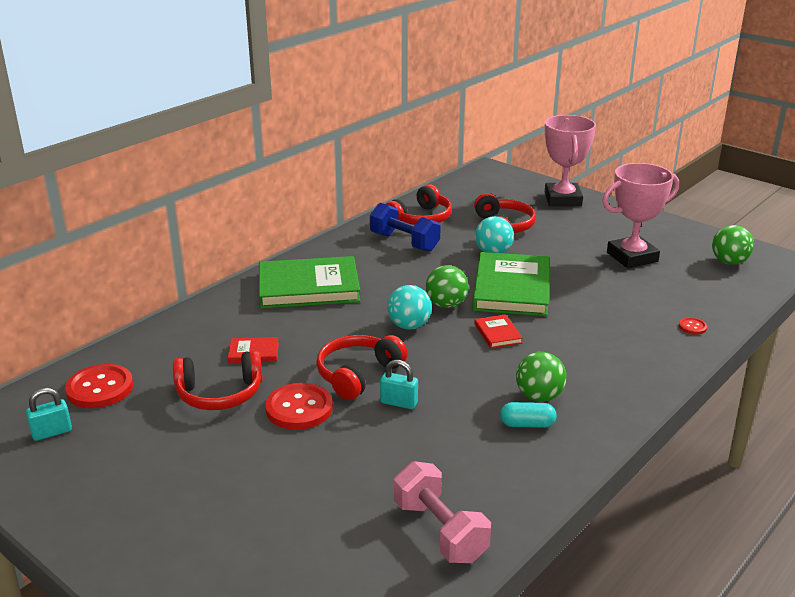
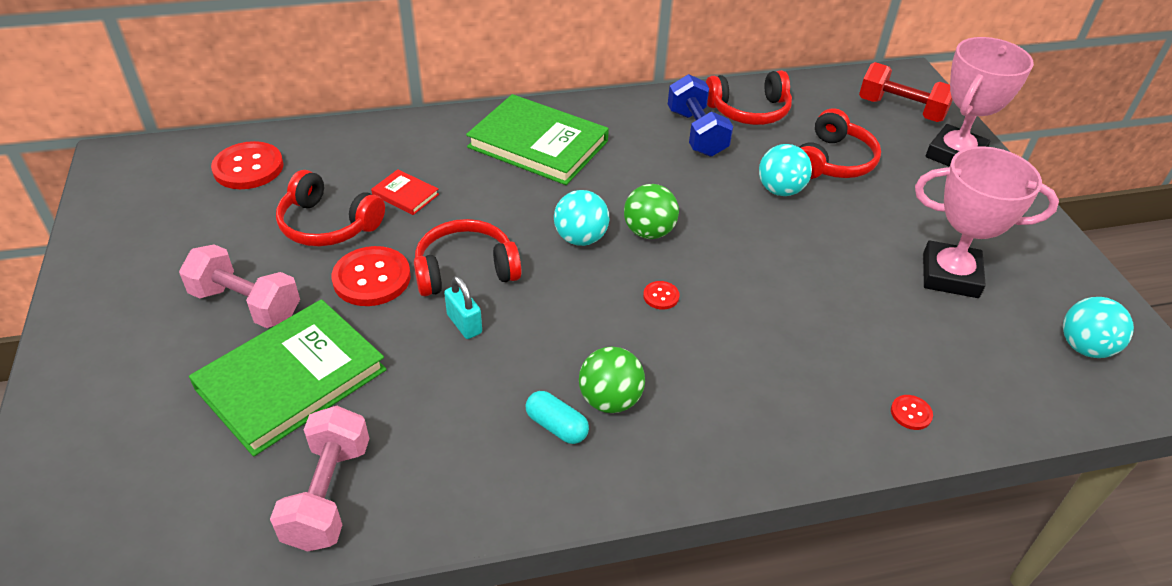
camera: 35 degrees right, 15 degrees up
(52, 432) = (169, 193): turquoise padlock -> none
(226, 466) = (246, 304): none -> pink dumbbell
(497, 333) = (661, 296): red book -> red button
(506, 187) = (901, 110): none -> red dumbbell
(511, 289) = (745, 247): green book -> green book (291, 379)
(729, 262) = (1084, 347): green ball -> turquoise ball

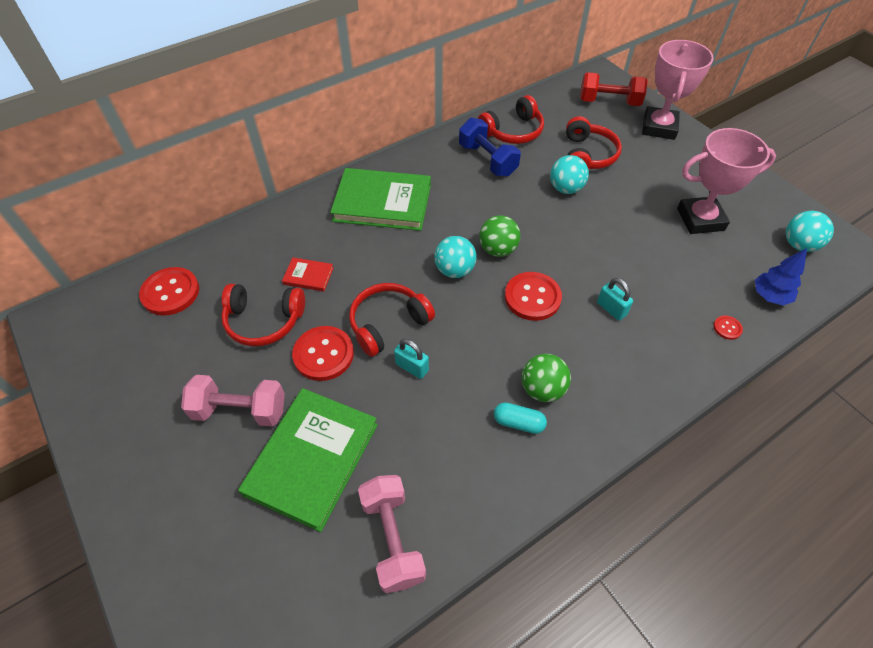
camera: 20 degrees left, 10 degrees up
(661, 296) = (532, 297): red button -> red button, size x2.14
(758, 340) = (611, 309): none -> turquoise padlock
(999, 396) = (769, 296): none -> blue tree

